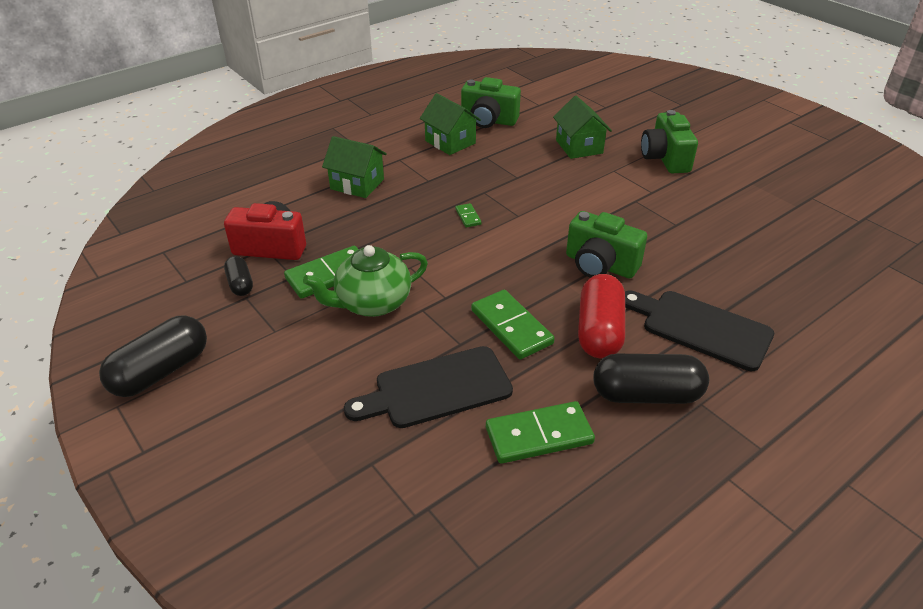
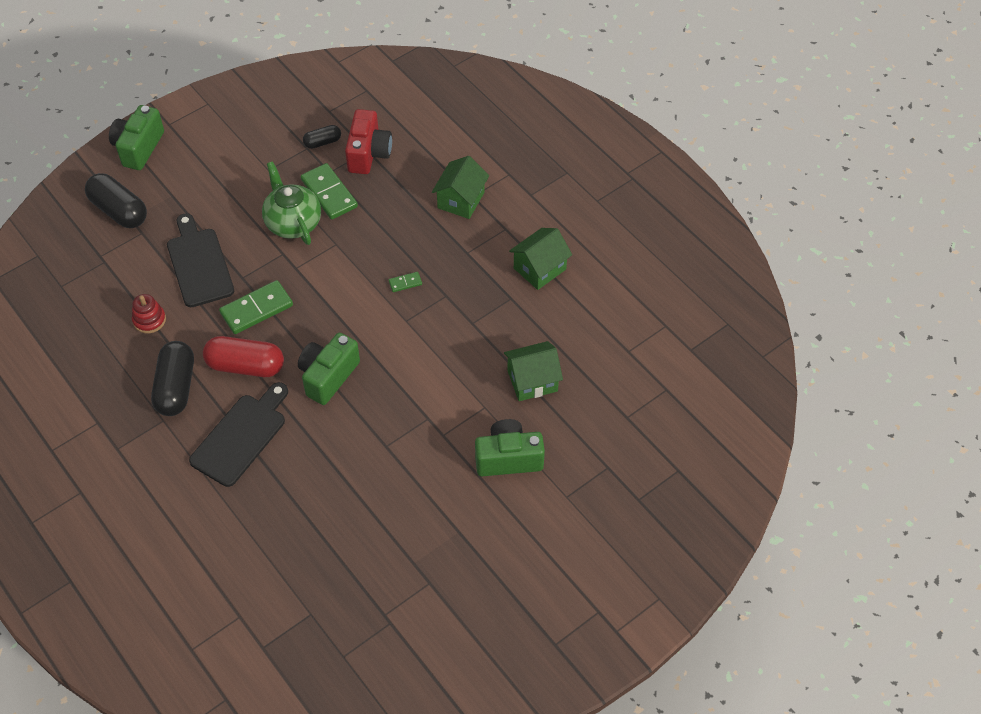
camera: 90 degrees right, 15 degrees up
(161, 371) = (235, 117): black capsule -> black capsule (119, 211)
(488, 120) = (587, 302): green camera -> green camera (138, 148)
(539, 435) = (149, 320): green domino -> red stacking toy

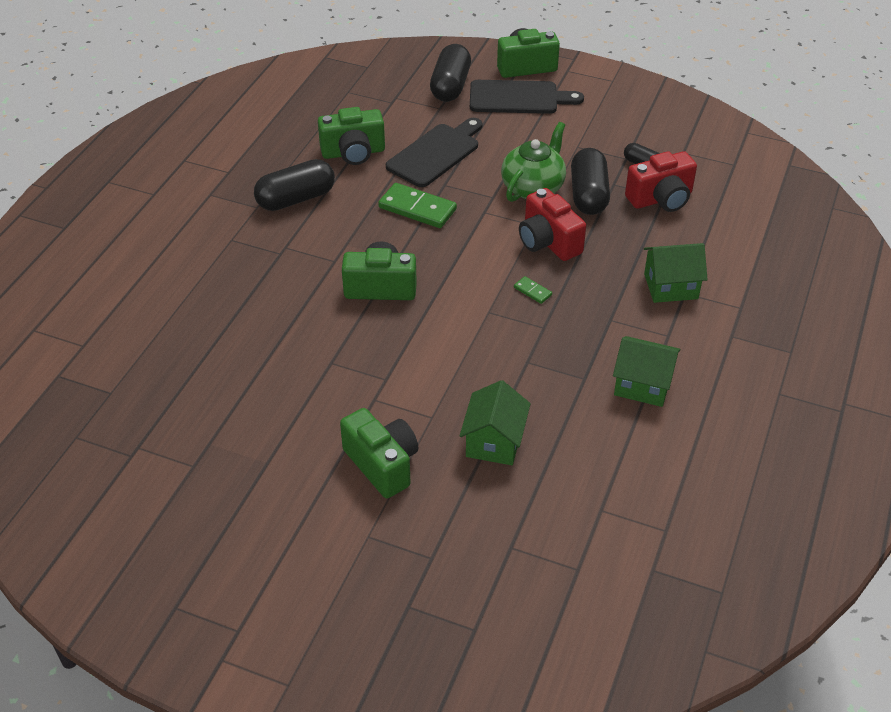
camera: 60 degrees right, 10 degrees down
(149, 320) = (353, 153): red stacking toy -> green camera
(241, 436) = (273, 261): black cutting board -> black cutting board (518, 98)
(245, 366) = (350, 229): red capsule -> none
(329, 193) = (588, 195): green domino -> black capsule
(361, 246) = (548, 242): none -> red camera
(532, 381) = (494, 442): green house -> green house turned 60 degrees clockwise

